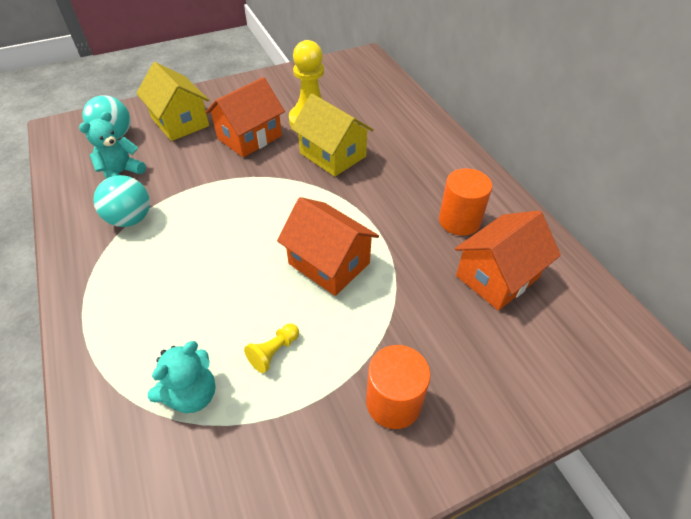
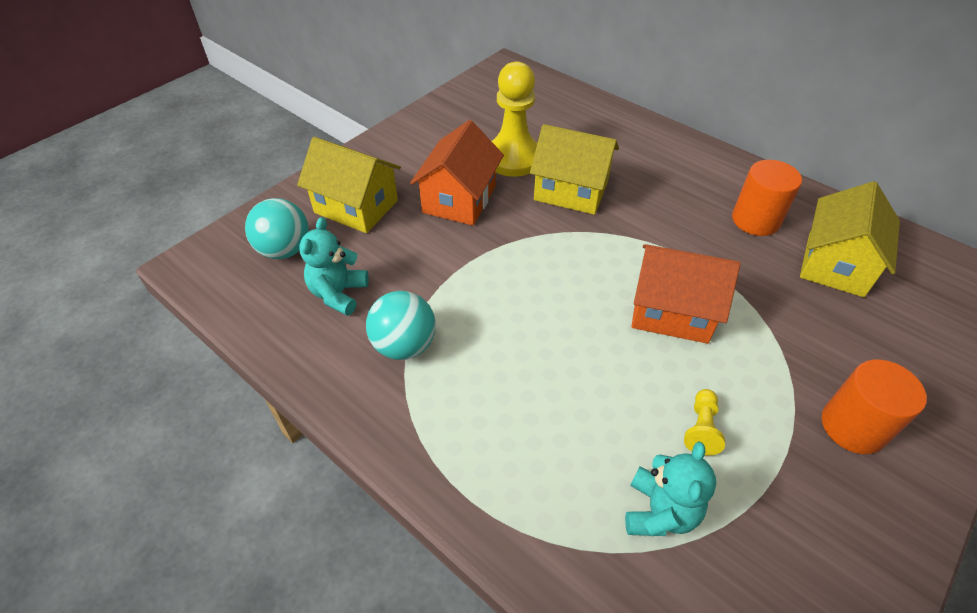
camera: 25 degrees left, 0 degrees up
(497, 276) = (835, 264): orange house -> yellow house

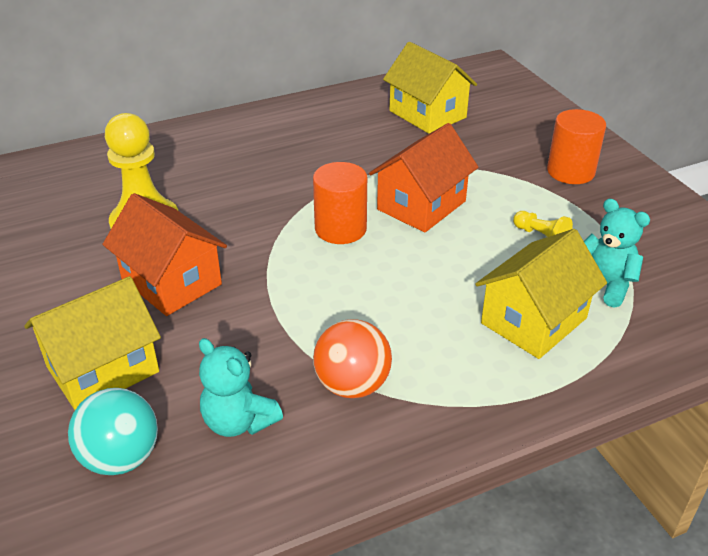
camera: 65 degrees left, 10 degrees down
(404, 345) = (352, 385): turquoise ball -> orange ball
(571, 191) = (231, 205): yellow house -> yellow house (534, 321)
(755, 220) = (355, 126): orange cylinder -> orange cylinder (340, 229)

